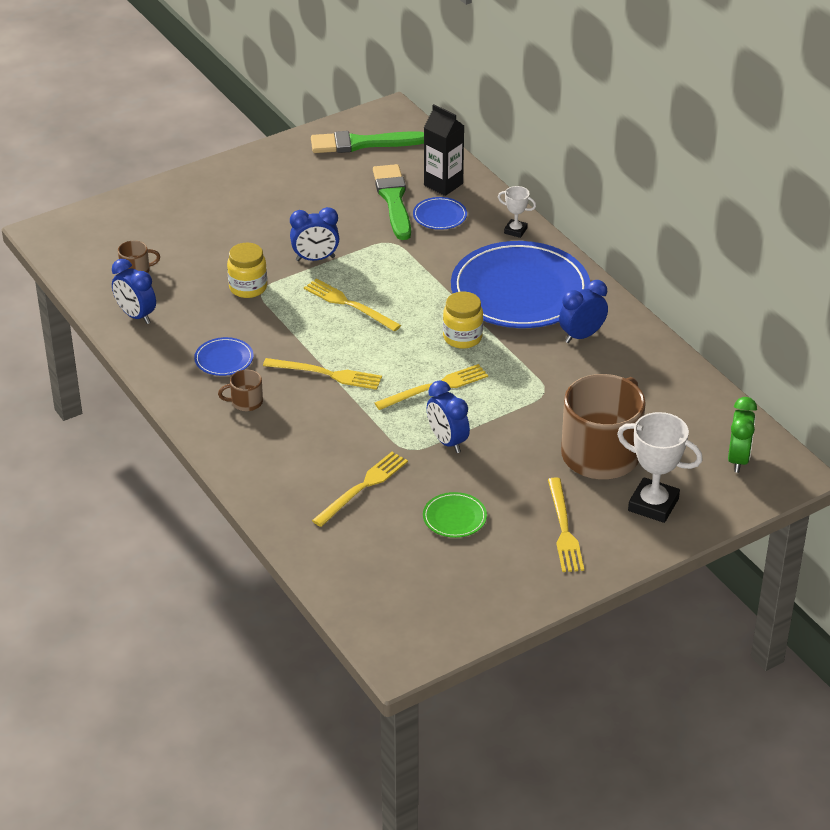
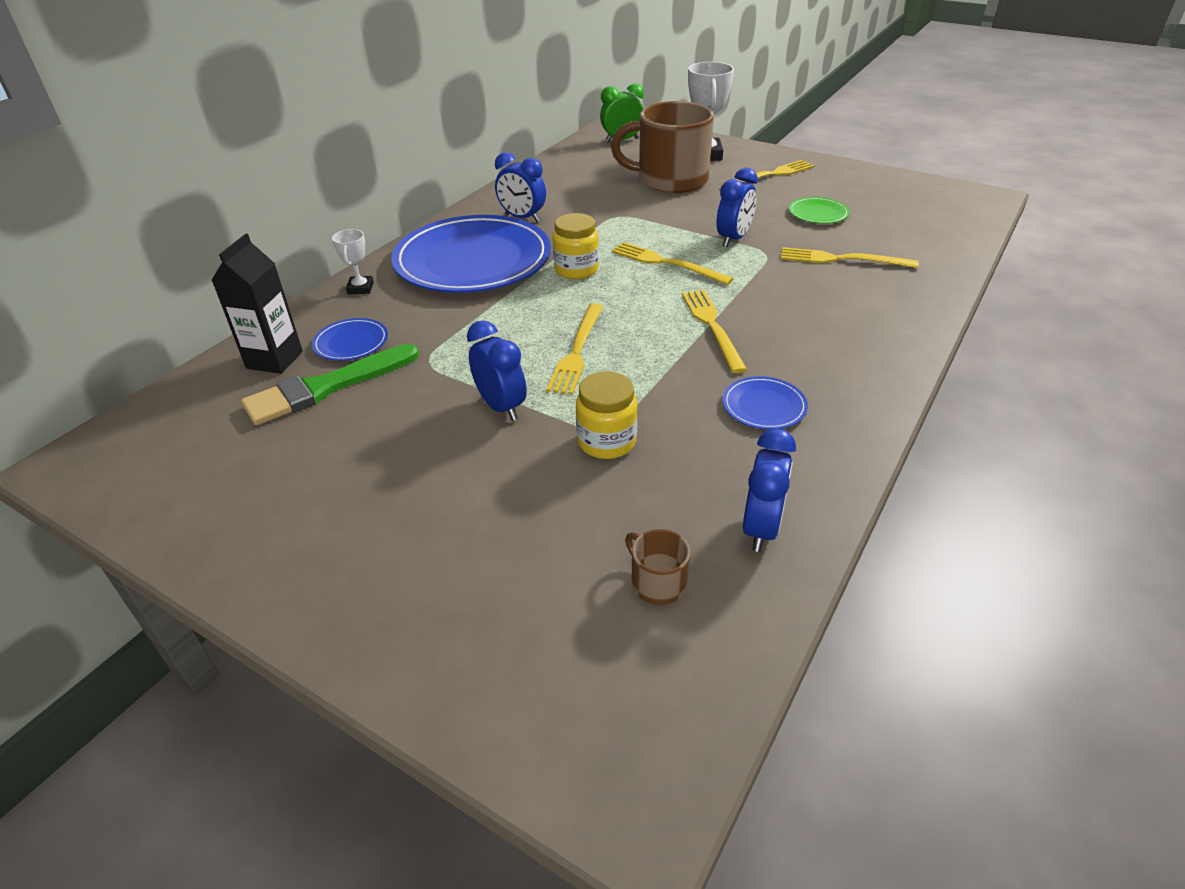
camera: 115 degrees left, 0 degrees up
(246, 402) = (815, 362): brown mug -> none
(362, 143) = (173, 463): green brush -> none

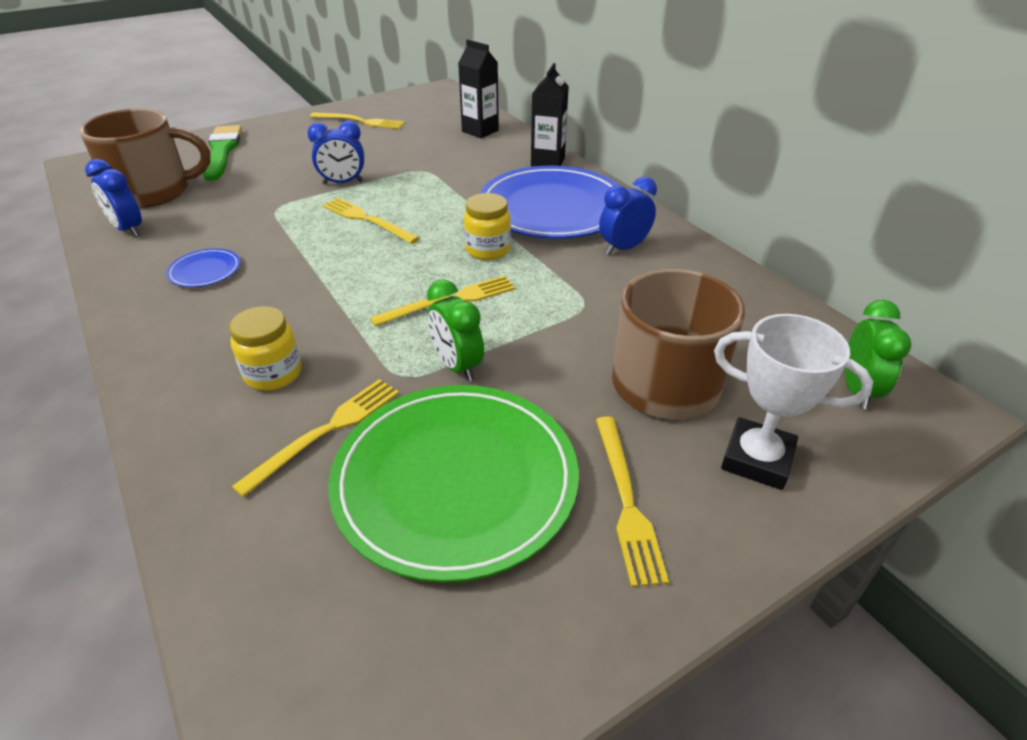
camera: 115 degrees right, 0 degrees up
(326, 387) = (431, 141): green brush -> green brush (222, 151)
(351, 342) = (474, 151): blue plate -> none
(360, 288) = (547, 162): white trophy -> black carton
(607, 442) = (263, 206): yellow jar -> yellow jar (273, 374)
(657, 583) = (153, 192): brown mug -> brown mug, size x2.43
(712, 326) = (321, 286): yellow fork -> yellow fork (360, 121)
(733, 239) = (457, 366): blue clock -> green clock
(818, 213) = (455, 481): green plate -> green plate, size x2.45

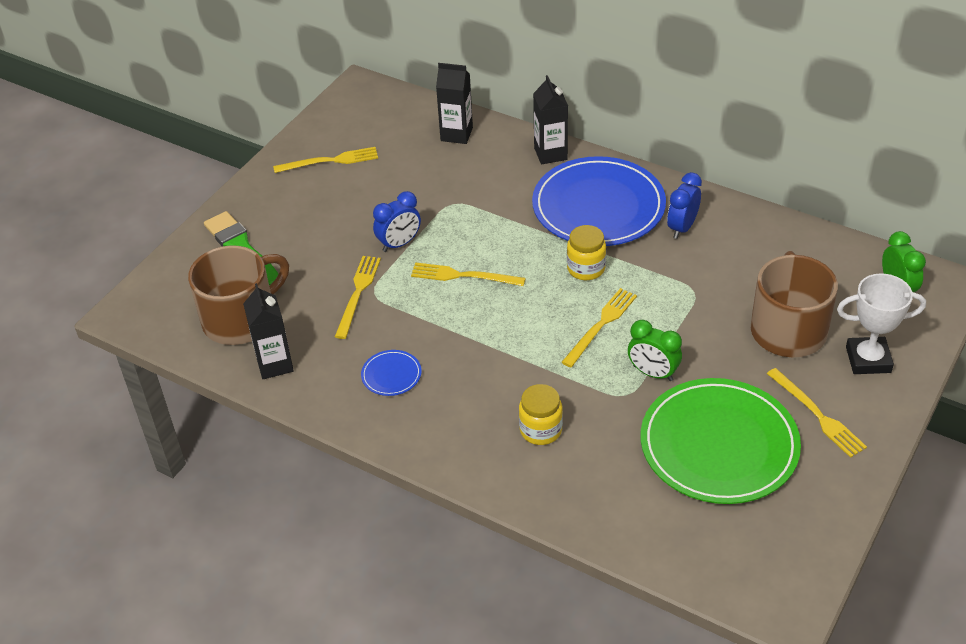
camera: 25 degrees left, 5 degrees up
(128, 229) = (275, 364): blue clock -> black carton
(326, 431) = (616, 451): yellow fork -> yellow fork (358, 293)

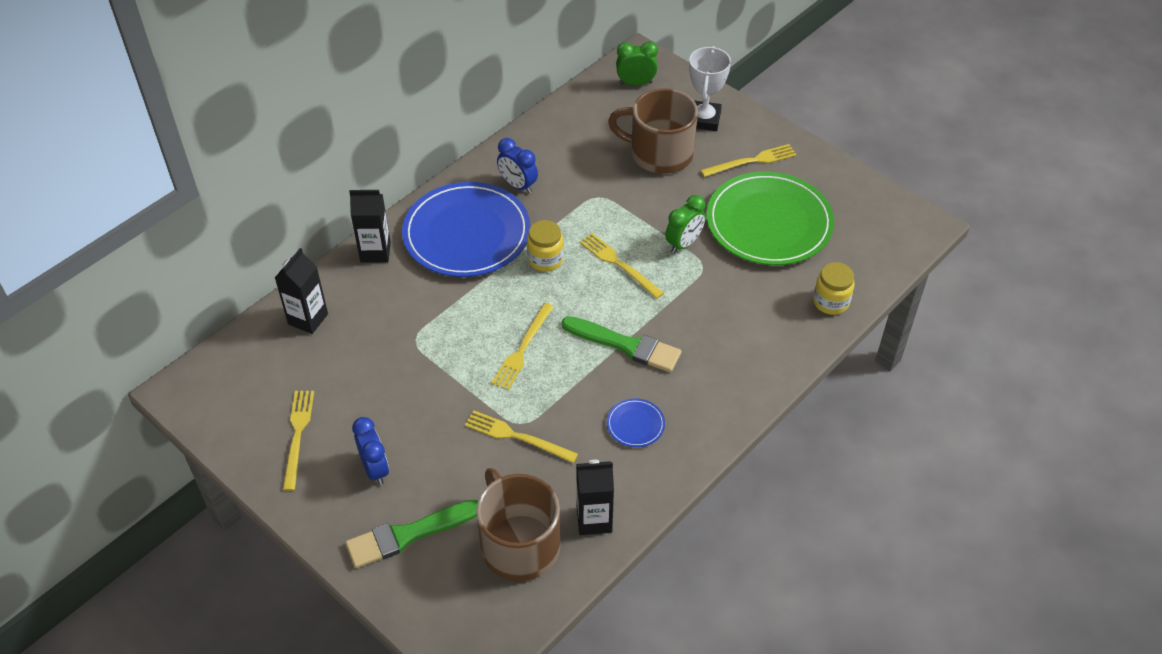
camera: 80 degrees left, 5 degrees up
(399, 244) = (457, 392): blue clock -> blue clock (375, 469)
(491, 350) = (626, 345): none -> green brush
(540, 430) = (728, 328): yellow jar -> yellow jar (831, 302)

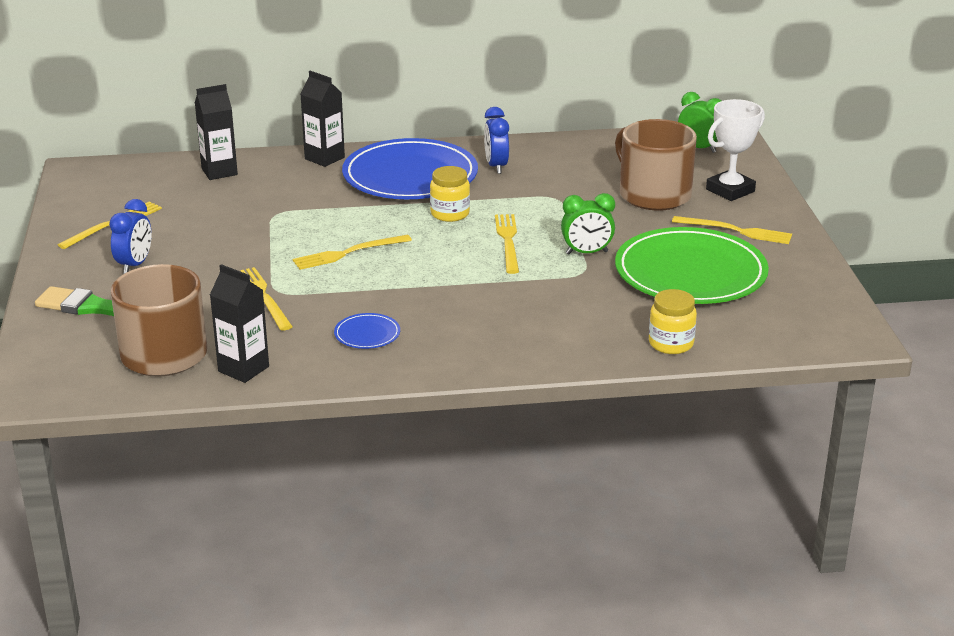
camera: 40 degrees right, 20 degrees down
(626, 345) = (436, 287): green brush -> none

